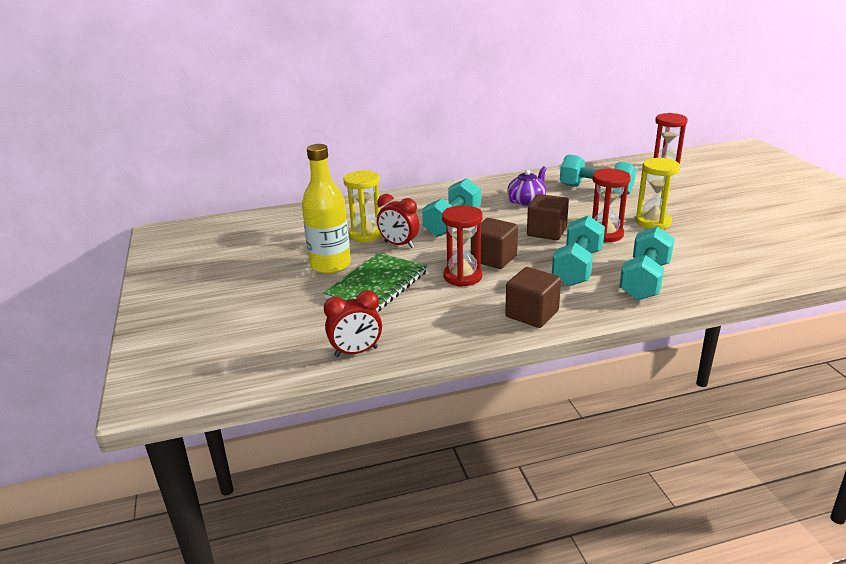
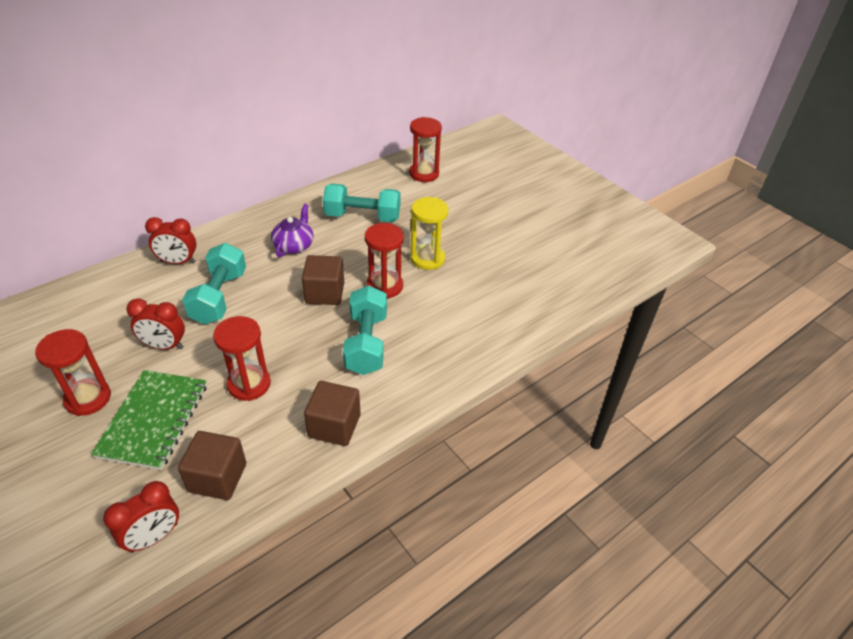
camera: 25 degrees left, 15 degrees up
(330, 265) = (88, 398): yellow bottle -> red hourglass
(366, 234) = (120, 336): yellow hourglass -> none
(425, 199) = (178, 262): none -> red clock
(494, 258) = (277, 347): brown cube -> brown cube (217, 477)
(644, 280) = (434, 349): turquoise dumbbell -> none

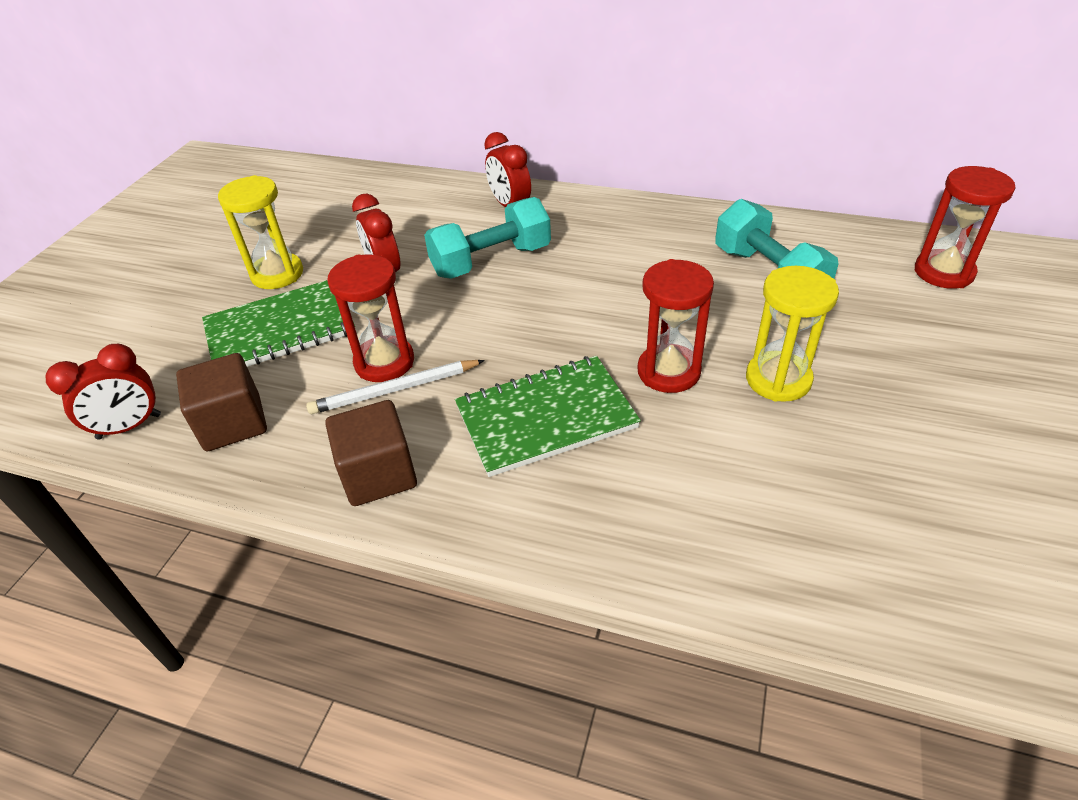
camera: 60 degrees right, 0 degrees up
(88, 398) = (277, 274): red hourglass -> yellow hourglass
(154, 537) = (129, 427): red clock -> red clock turned 45 degrees counterclockwise
(278, 390) = (395, 390): none -> white pencil
(294, 245) = (638, 257): purple teapot -> none
(325, 293) = (590, 329): brown cube -> none
(366, 343) = (546, 418): turquoise dumbbell -> green notebook

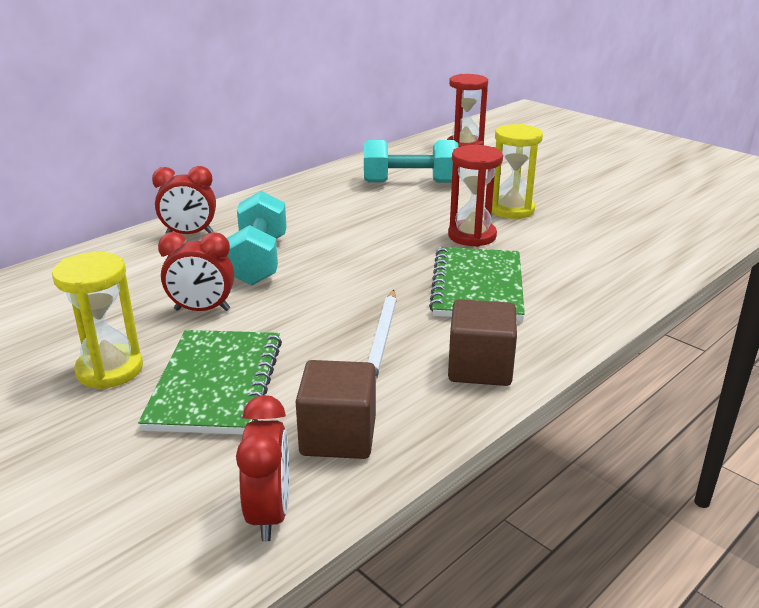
camera: 65 degrees left, 15 degrees down
(384, 362) = (338, 337): red hourglass -> none

